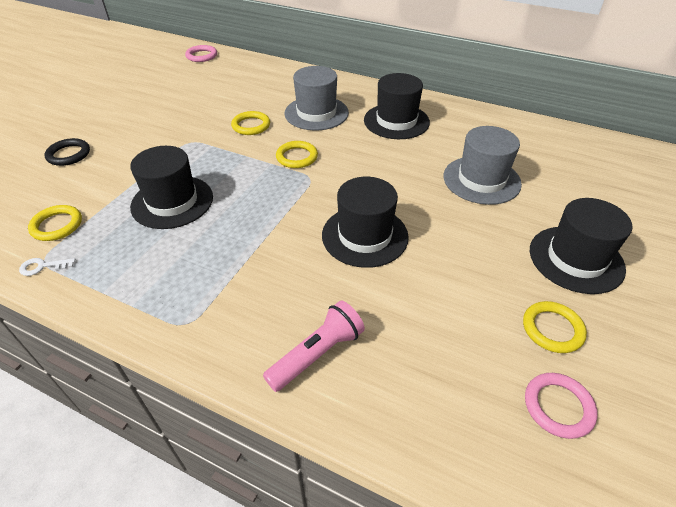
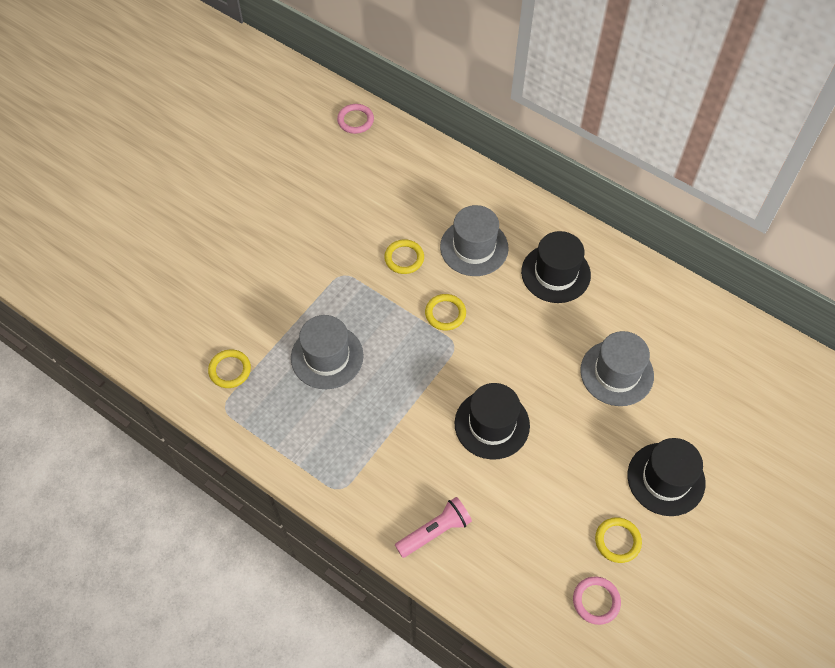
camera: 10 degrees right, 15 degrees up
(43, 266) = (225, 415): white key -> none
(69, 154) = (227, 277): black ring -> none
(172, 202) = (327, 357): black hat -> grey hat

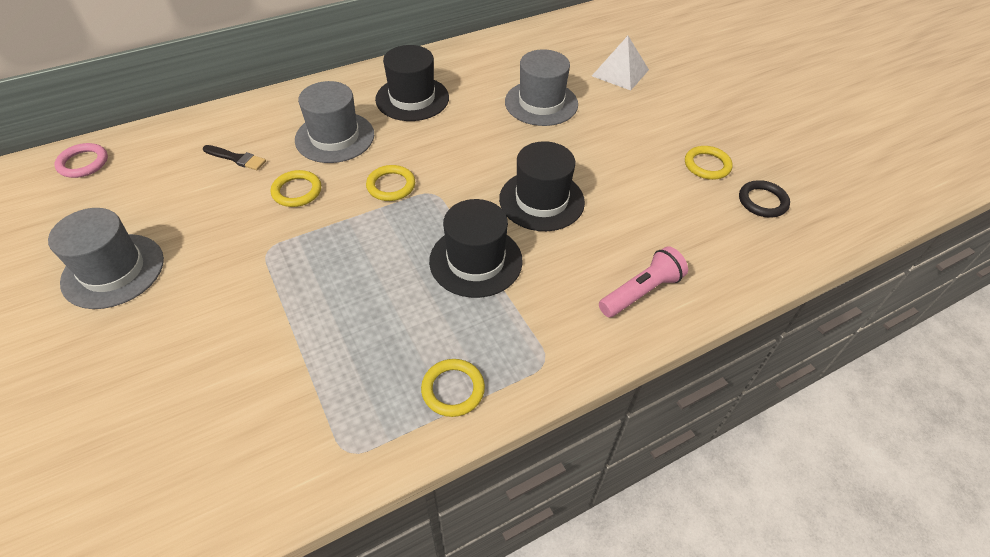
camera: 65 degrees left, 10 degrees down
(230, 370) = (297, 422): yellow ring -> yellow ring (453, 389)
(327, 357) = (361, 306): grey hat -> grey hat (113, 270)
(413, 201) = (236, 158): none -> black brush
(435, 531) = (641, 292): pink flashlight -> pink flashlight turned 60 degrees clockwise
(596, 601) = (762, 201): pink ring -> black ring
(666, 479) = (660, 115): black hat -> black hat (476, 261)
(712, 421) = (620, 72): none -> white pyramid

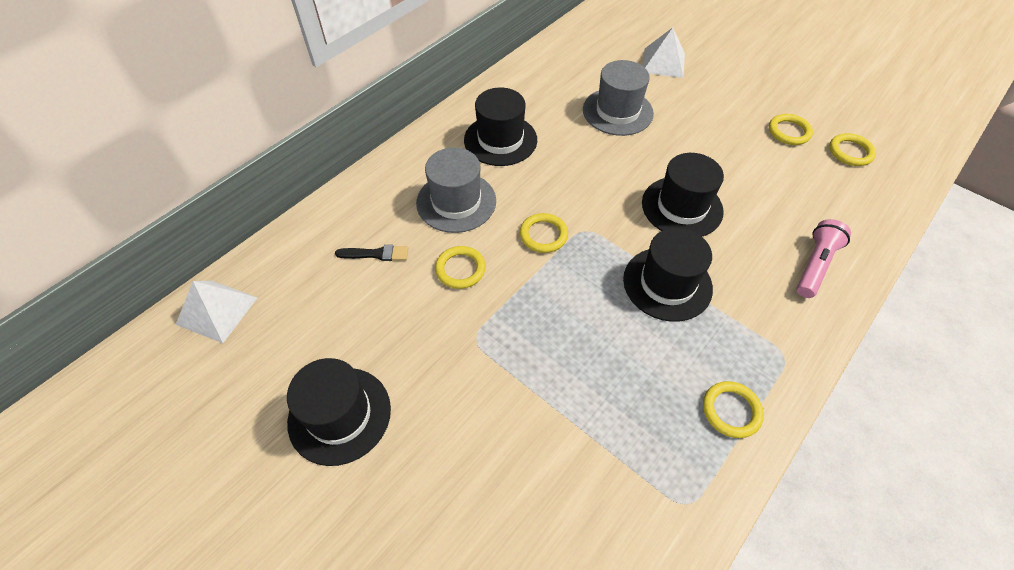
camera: 20 degrees left, 5 degrees up
(83, 163) = (217, 310): pink ring -> white pyramid
(113, 270) = (339, 415): grey hat -> black hat
(762, 201) = (850, 152): black ring -> yellow ring

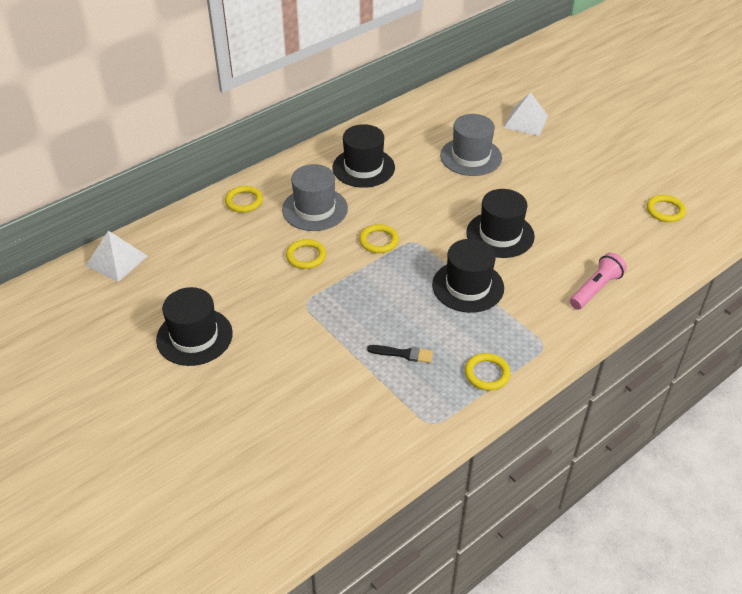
camera: 10 degrees right, 10 degrees down
(376, 254) = (243, 238): black brush -> black brush (403, 354)
(789, 132) = (616, 189): yellow ring -> yellow ring (244, 201)

